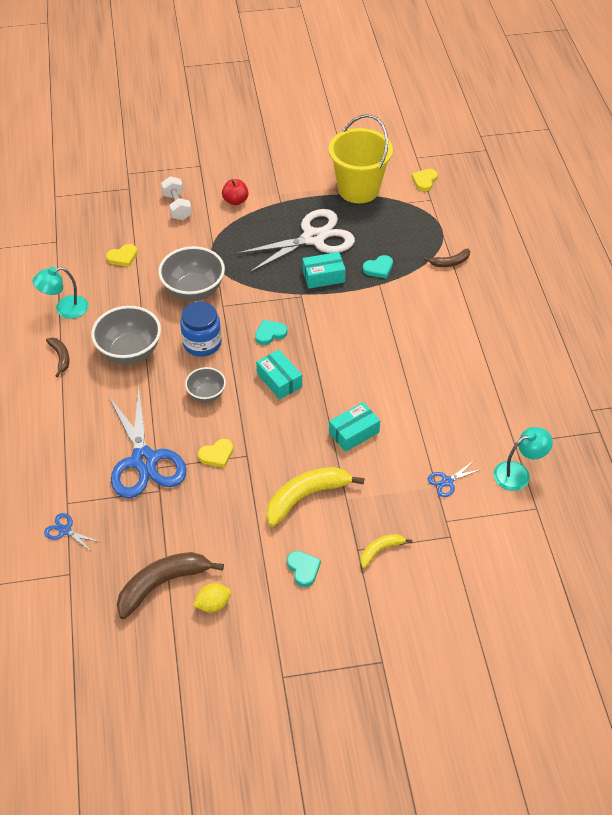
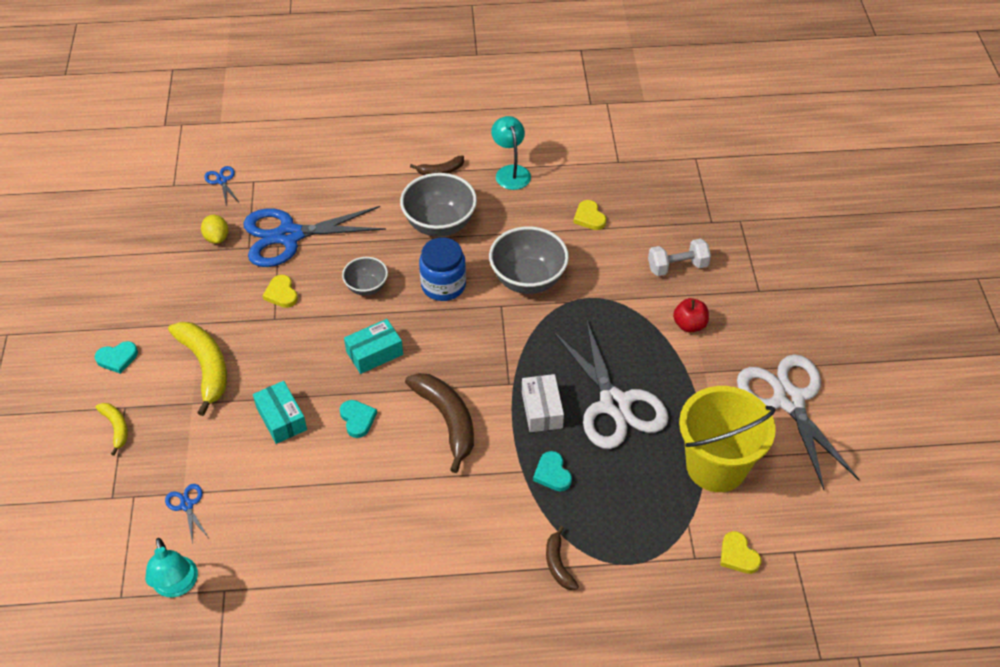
camera: 95 degrees right, 0 degrees up
(65, 530) = (222, 181): blue scissors -> blue scissors turned 60 degrees counterclockwise
(162, 584) = (139, 249): brown banana -> brown banana (447, 420)
(213, 604) = (103, 285): yellow lemon -> yellow lemon (217, 238)
(270, 333) = (449, 348): turquoise heart -> turquoise heart (357, 419)
(299, 155) = (789, 400): none -> white scissors
(323, 276) = (542, 410): turquoise box -> white box
(424, 181) = (738, 555): yellow heart -> yellow heart turned 150 degrees counterclockwise

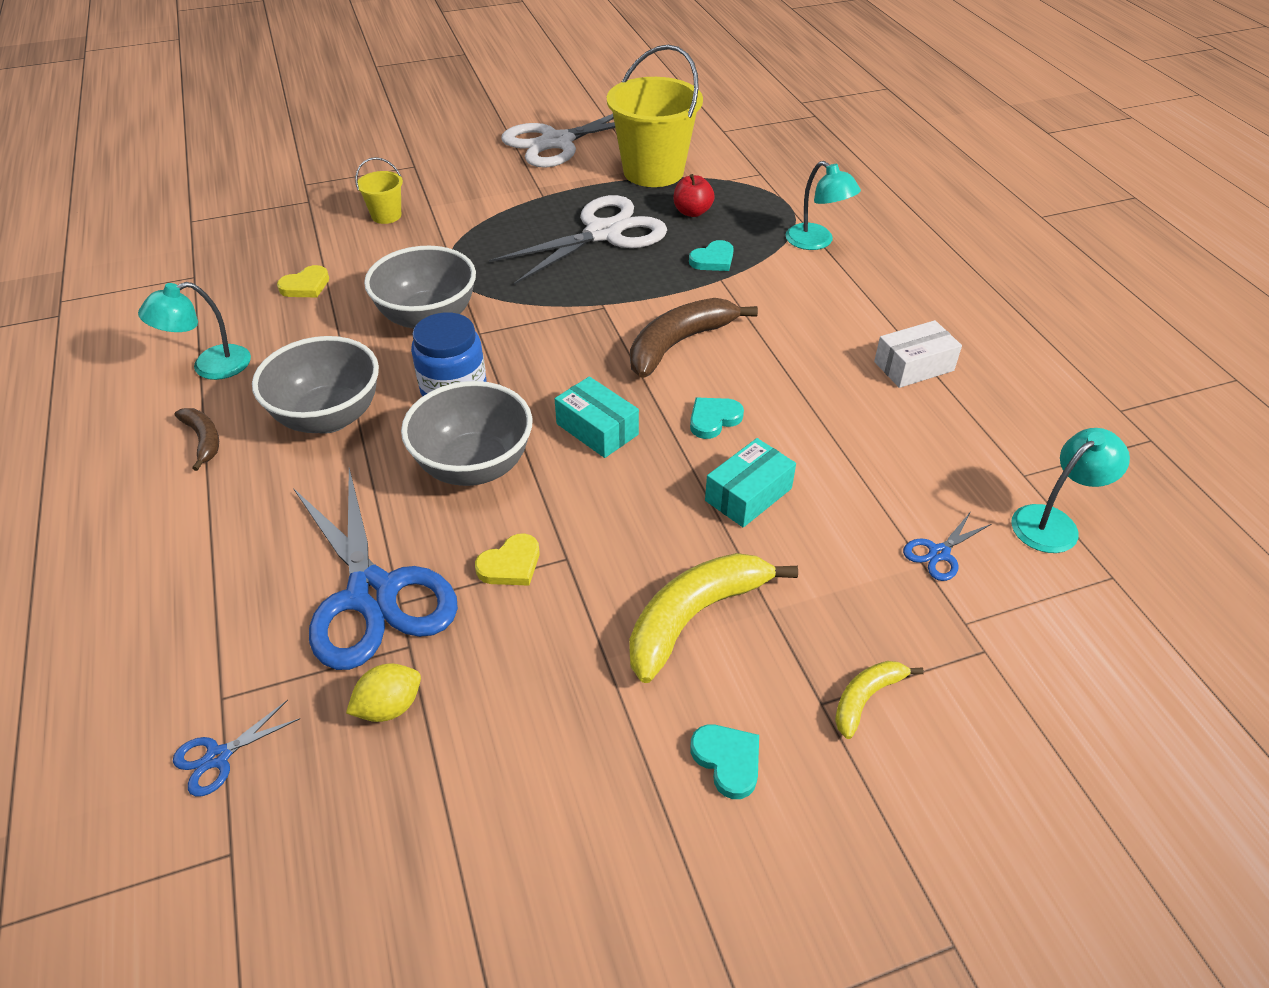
camera: 105 degrees left, 5 degrees down
(366, 287) = (474, 466): grey bowl -> grey bowl, size x1.74
(542, 410) = (632, 278): white box -> white box (913, 366)
(558, 564) = (816, 242): brown banana -> turquoise lamp
(677, 267) = (386, 216): white dumbbell -> yellow bucket
(689, 325) = (475, 200): red apple -> red apple (692, 212)
(738, 555) = (744, 154): yellow heart -> none

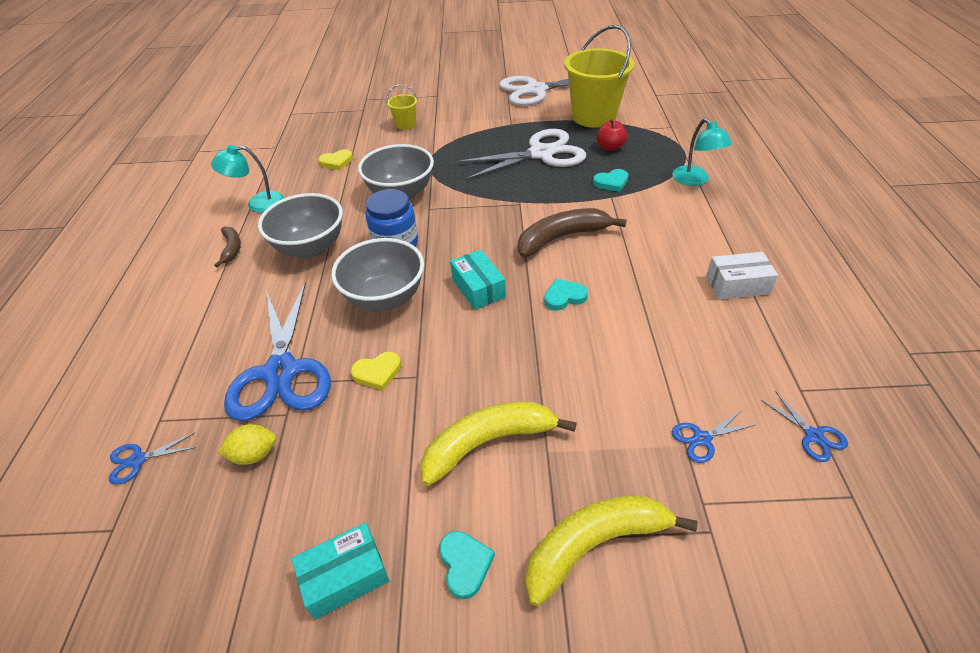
camera: 20 degrees right, 0 degrees up
(748, 494) = (567, 358): turquoise box -> turquoise box (345, 576)
(866, 698) = (594, 544): yellow banana -> yellow banana, size x1.89
(1053, 522) = (813, 436): turquoise lamp -> blue scissors

